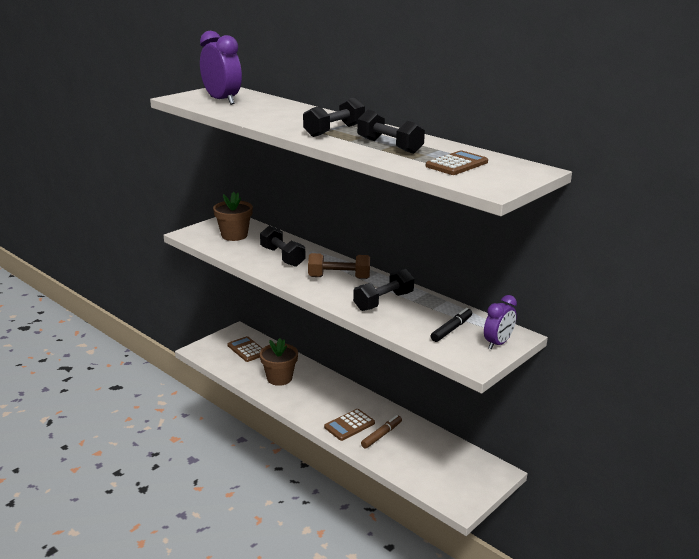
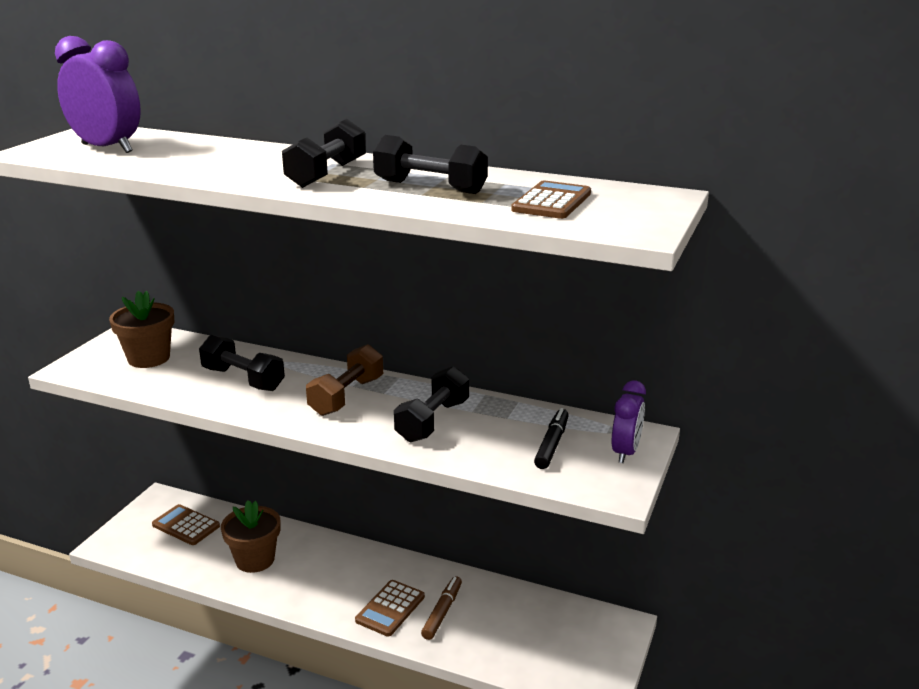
camera: 20 degrees left, 0 degrees up
(339, 278) = (347, 396): brown dumbbell -> brown dumbbell turned 45 degrees counterclockwise

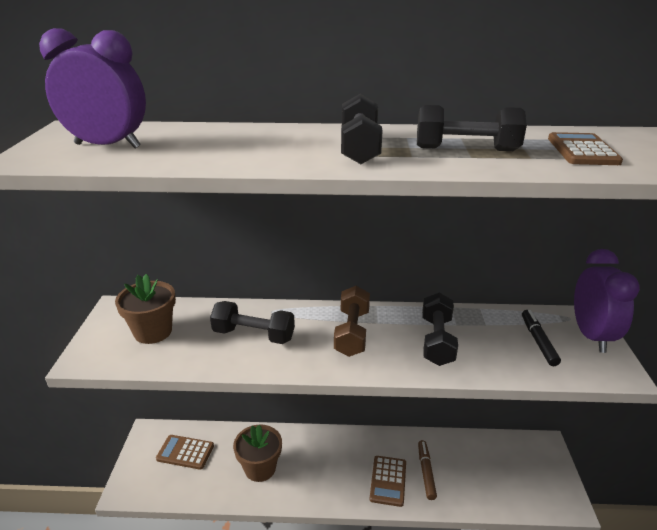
camera: 20 degrees left, 5 degrees up
(625, 452) = (591, 335): purple clock -> purple clock, size x1.57

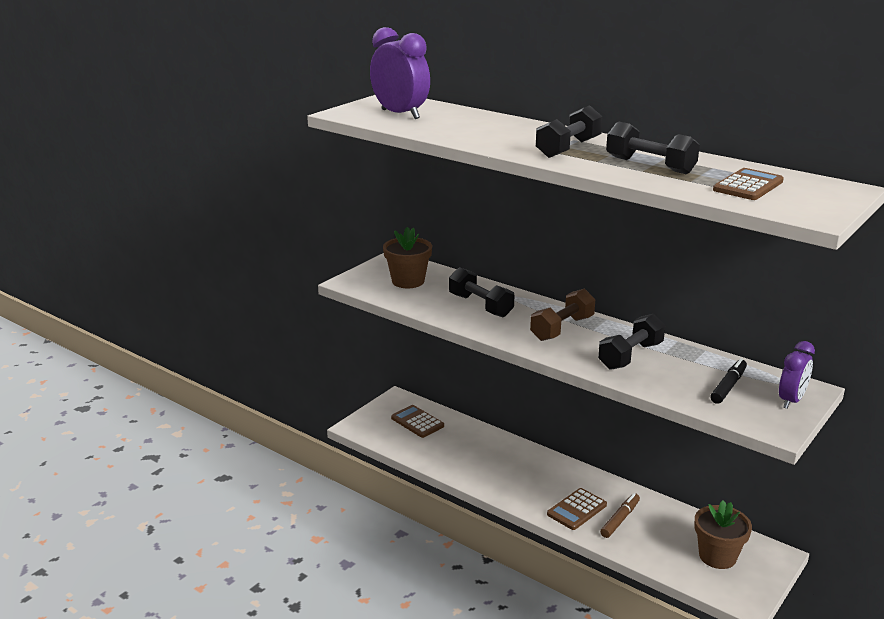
camera: 35 degrees right, 5 degrees down
(260, 468) = (470, 456): brown flower pot -> brown flower pot (717, 556)
(591, 335) = (791, 400): purple clock -> purple clock, size x0.64

